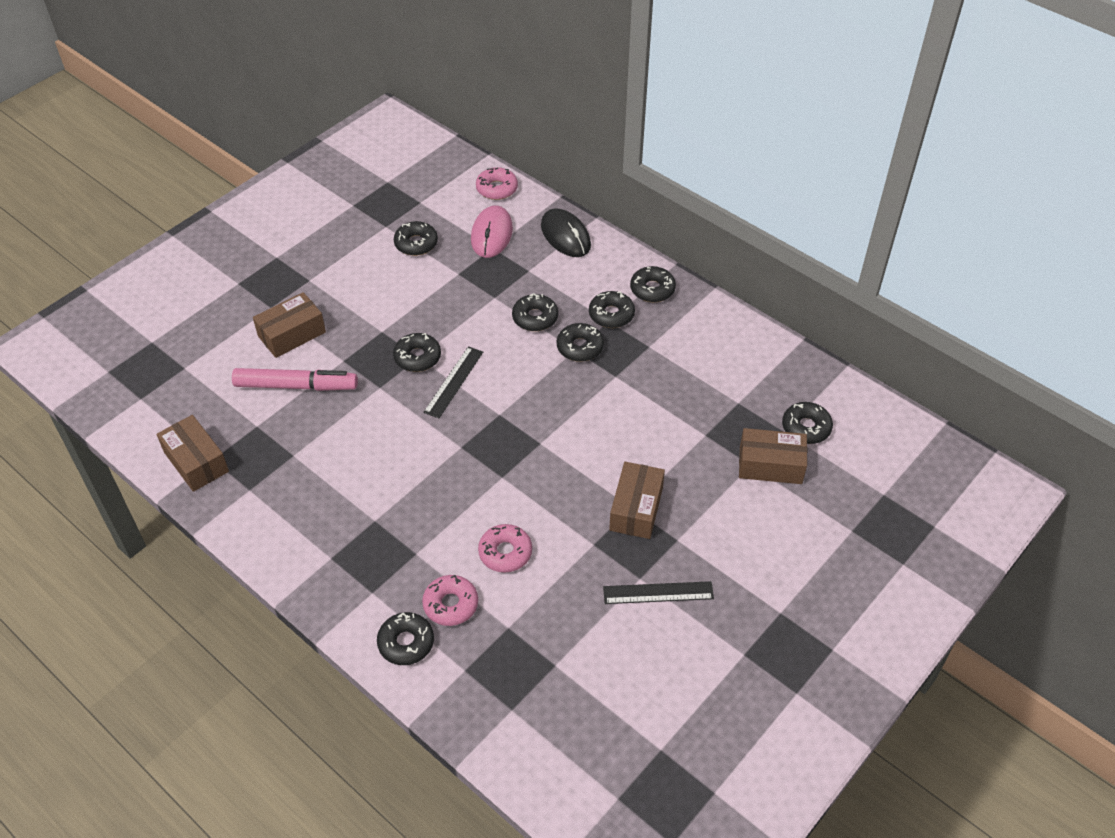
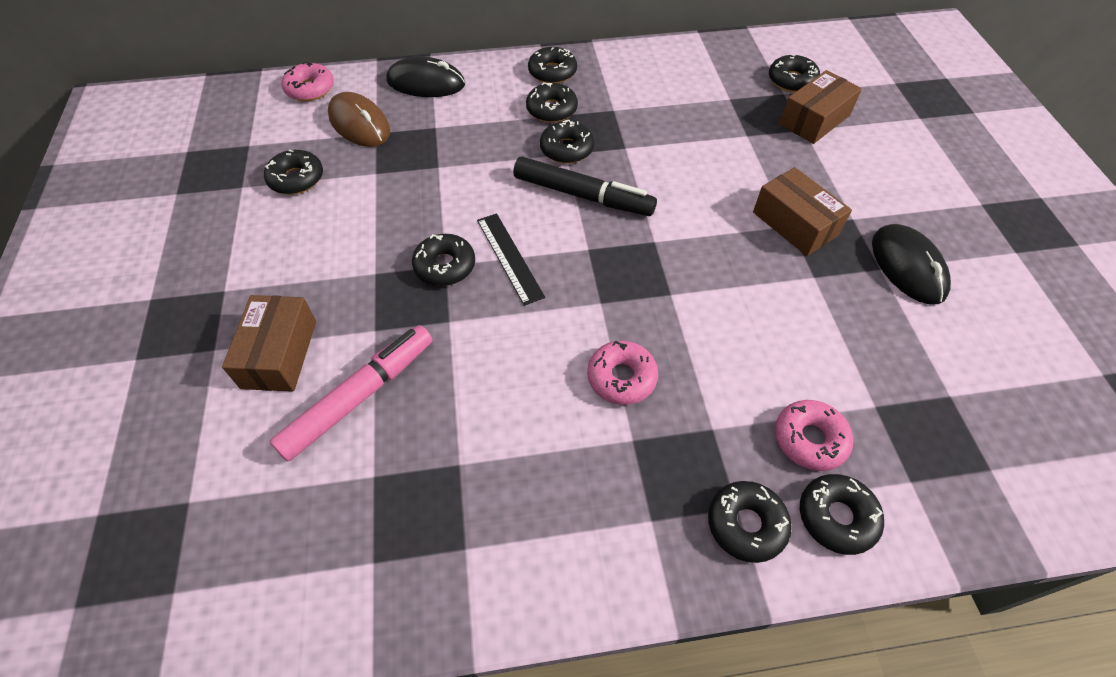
camera: 50 degrees left, 5 degrees up
(196, 462) = (357, 587): brown box -> none
(491, 234) = (359, 124): pink mouse -> brown mouse
(505, 552) = (773, 350): pink donut -> pink donut (621, 377)
(535, 318) = (497, 156): black donut -> black donut (746, 524)
(544, 383) = (583, 196): none -> black marker
(658, 593) = (907, 266): black ruler -> black mouse

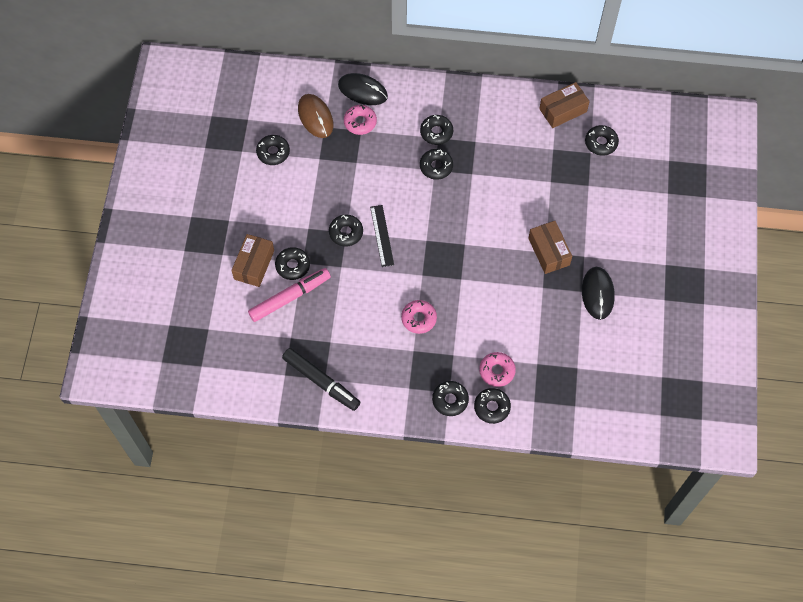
camera: 15 degrees right, 10 degrees up
(310, 89) = (289, 79): pink donut -> pink donut (360, 122)
(552, 72) = (446, 99): black donut -> black donut (292, 266)
(583, 196) = (435, 203): black marker -> black marker (321, 382)
(814, 120) = (599, 179): brown box -> brown box (563, 110)

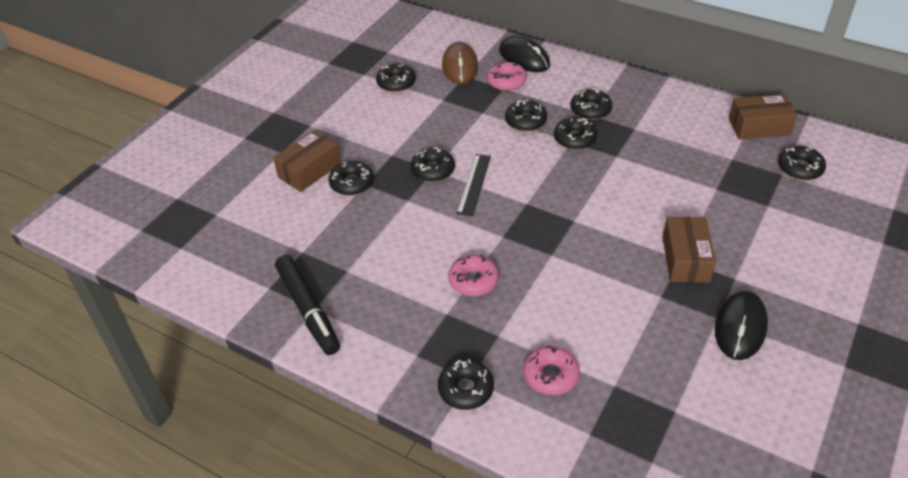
camera: 25 degrees right, 20 degrees down
(290, 297) = (328, 212): pink marker -> none
(492, 407) = (522, 419): black donut -> black donut (525, 121)

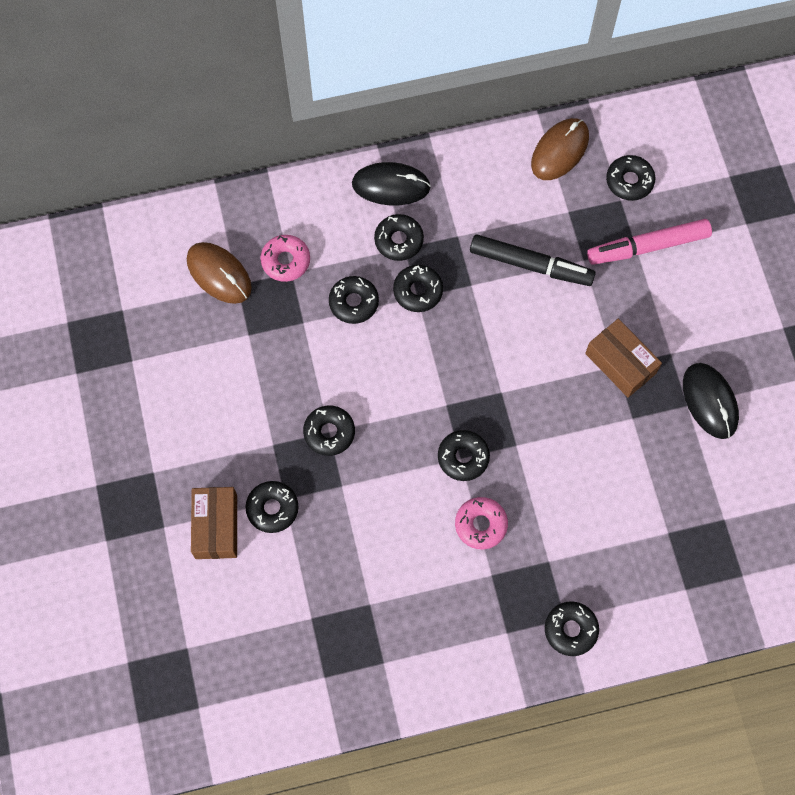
camera: 45 degrees left, 25 degrees up
(308, 310) = (380, 669): black marker -> black marker (531, 265)
(396, 83) = (179, 347): black donut -> black donut (463, 457)
(474, 184) = (381, 419): black ruler -> none
(524, 58) = (271, 213): black mouse -> black mouse (391, 186)
(551, 375) = (618, 563): pink donut -> none
(759, 127) = (560, 151): brown box -> brown mouse
(779, 209) = (647, 246): none -> pink marker

